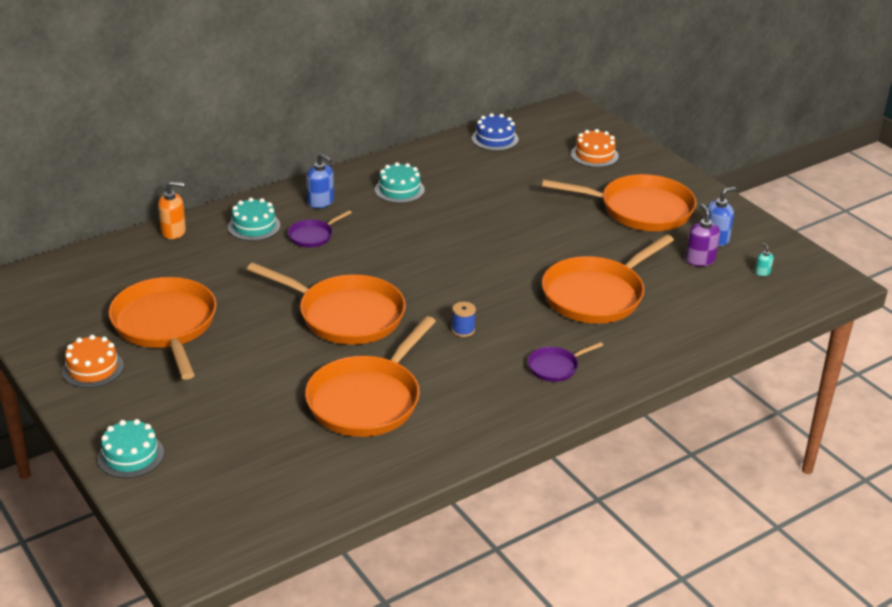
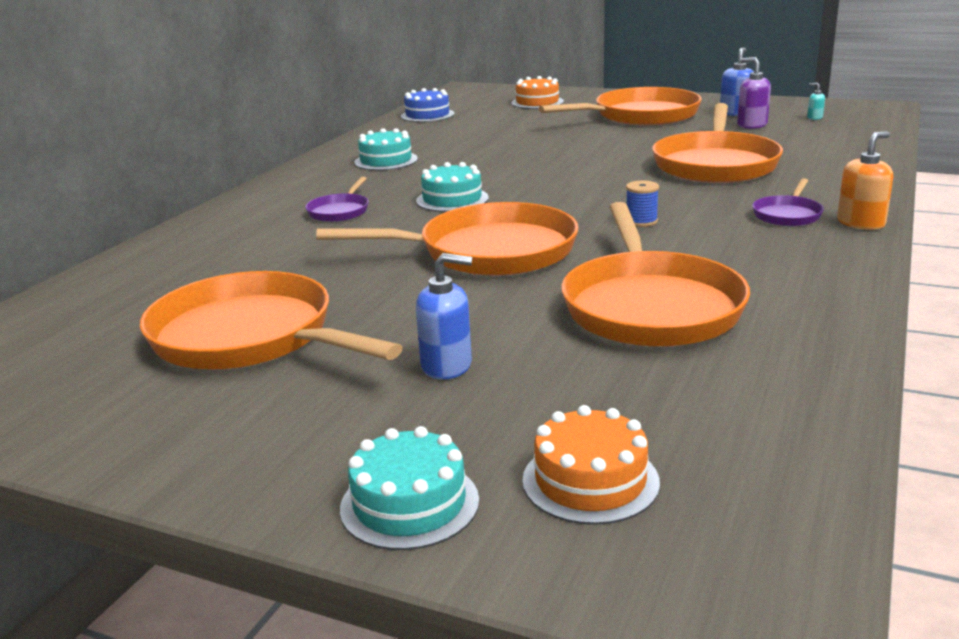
camera: 30 degrees left, 10 degrees down
(92, 368) = (185, 423): orange cake -> orange cake (590, 481)
(174, 231) = (141, 257): orange soap dispenser -> orange soap dispenser (861, 223)
(254, 226) = (251, 224): turquoise cake -> turquoise cake (452, 199)
(321, 202) = (308, 189): blue soap dispenser -> blue soap dispenser (447, 366)

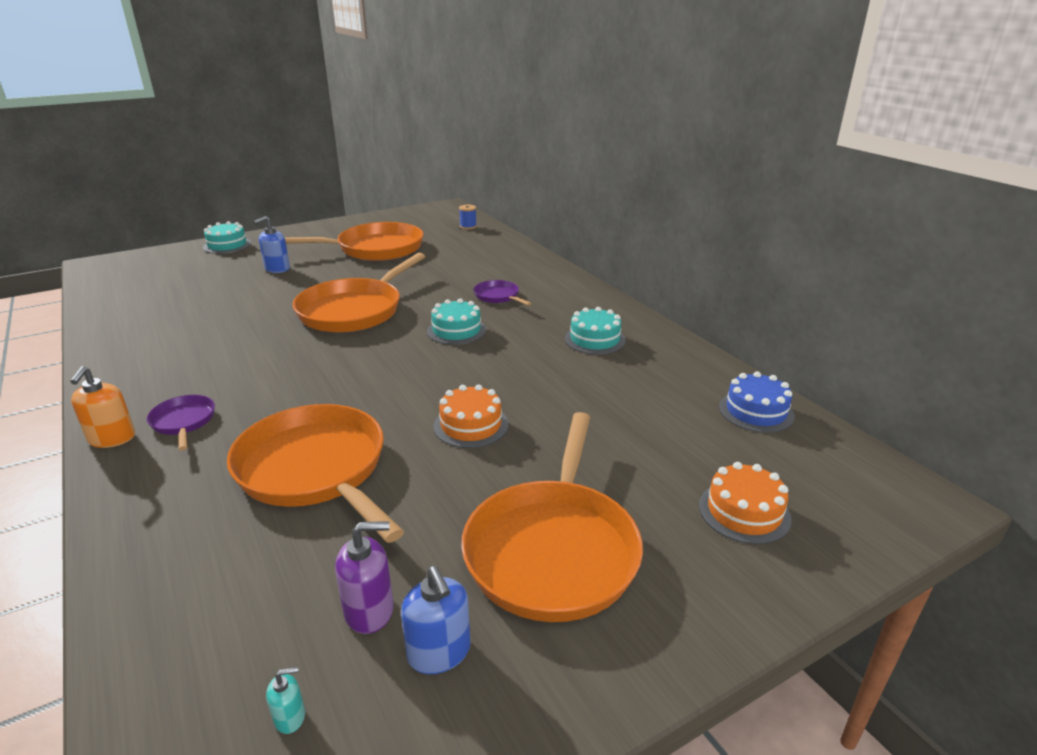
camera: 125 degrees right, 5 degrees up
(590, 481) = (176, 265): orange cake -> orange cake (471, 425)
(641, 221) = (294, 367): blue spool -> blue spool (468, 226)
(650, 306) = (218, 318): orange pan -> none

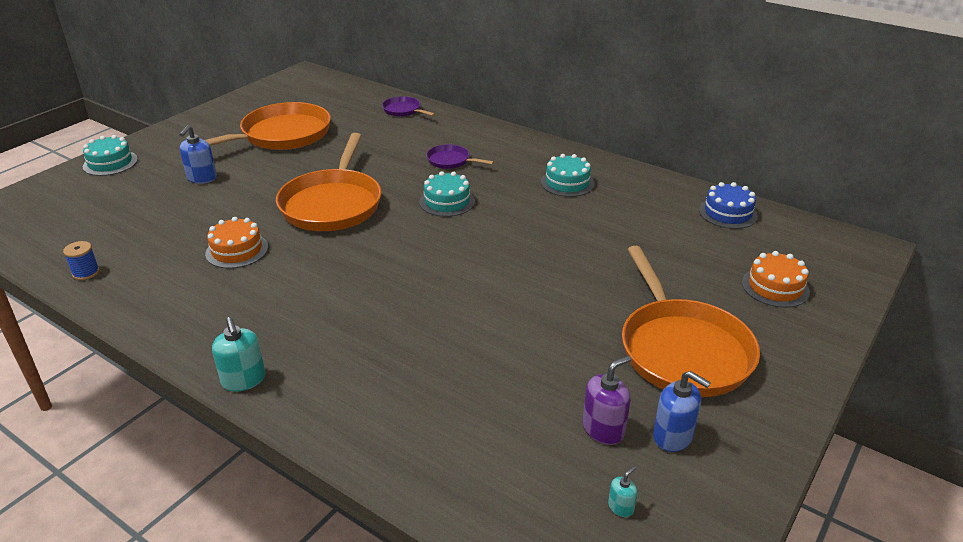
camera: 25 degrees left, 5 degrees up
(112, 438) = (243, 380): orange soap dispenser -> turquoise soap dispenser
(183, 422) = (294, 346): purple pan -> purple pan (403, 110)
(316, 470) = (457, 349): orange pan -> none
(468, 226) = (349, 93): blue spool -> blue spool (86, 273)
(471, 425) = (541, 279): orange cake -> orange cake (237, 250)

